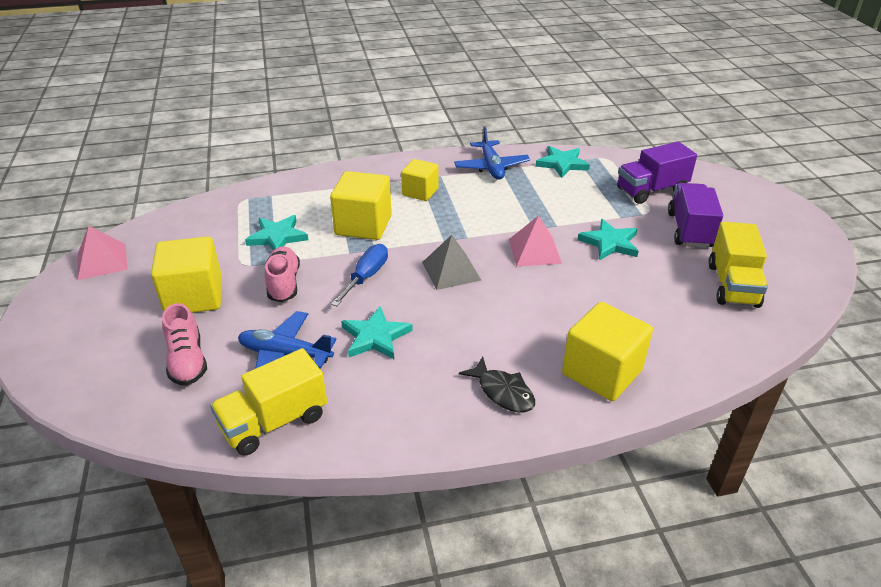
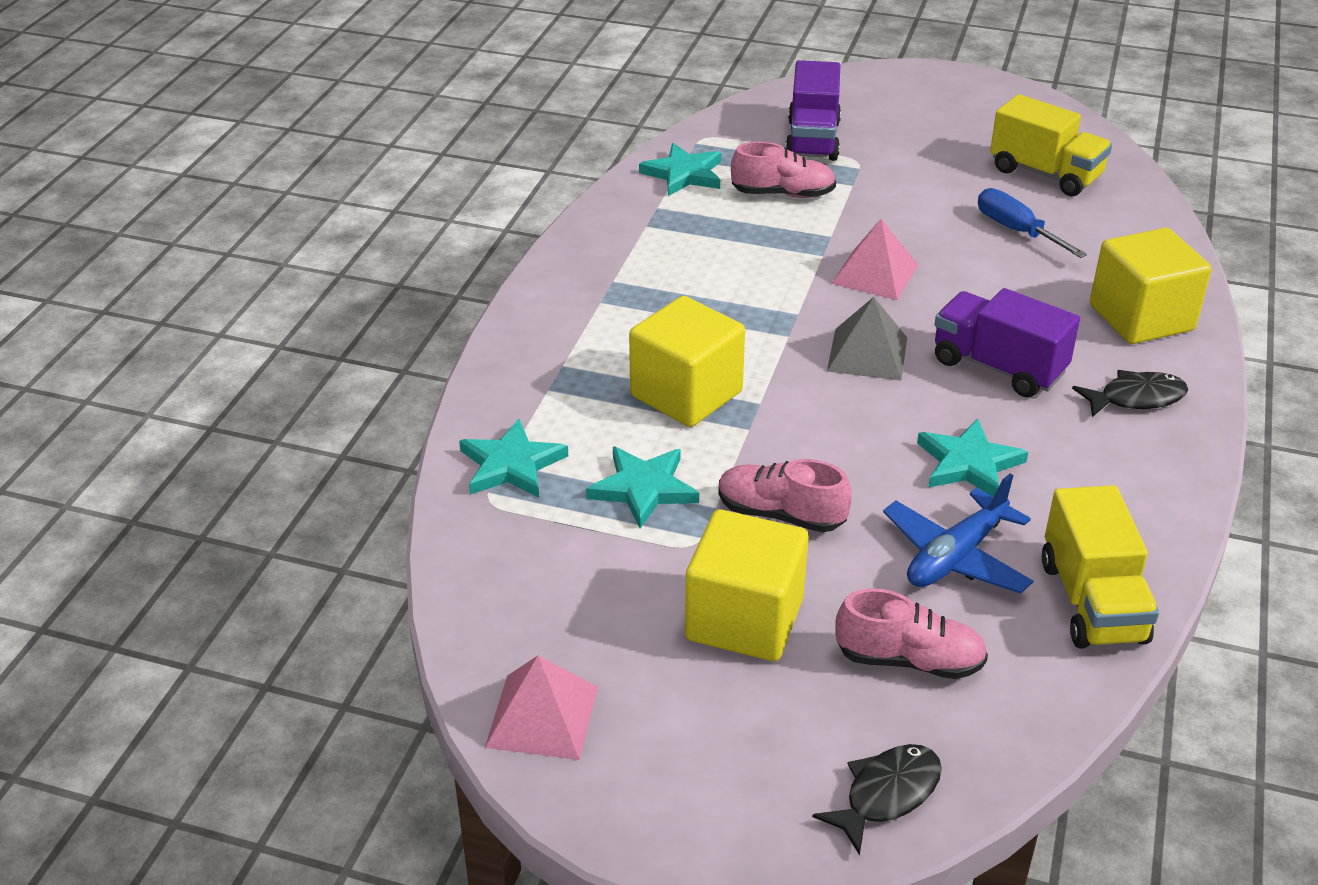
camera: 60 degrees left, 0 degrees up
(80, 381) = (886, 795): none -> black fish
(366, 277) = (824, 431): blue screwdriver -> blue screwdriver (1016, 230)
(420, 192) = (641, 314): yellow cube -> none
(491, 167) = (633, 231): blue plane -> none
(581, 198) = (783, 194): none -> pink shoe
(610, 243) = (902, 214): turquoise star -> turquoise star (511, 465)
(689, 230) = (920, 153): purple truck -> purple truck (998, 367)

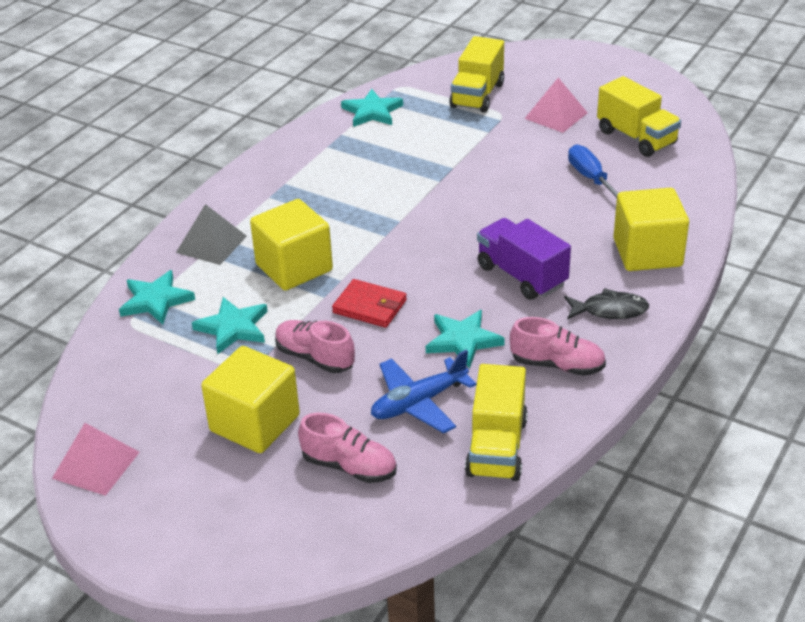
camera: 15 degrees right, 0 degrees up
(783, 194) = (435, 133): pink shoe -> pink shoe (557, 365)
(812, 140) = (477, 95): purple truck -> yellow truck
(819, 434) = (370, 306): none -> red wallet
(867, 354) = (433, 255): grey pyramid -> grey pyramid (211, 244)
(875, 274) = (469, 198): pink pyramid -> pink pyramid (556, 115)
(886, 795) = (288, 550): black fish -> none

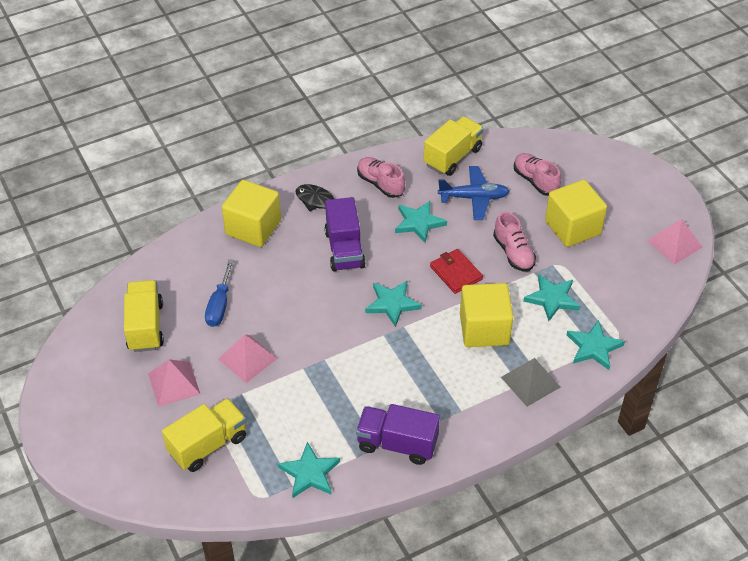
camera: 150 degrees left, 10 degrees up
(311, 154) = (397, 444): none -> purple truck
(415, 249) = (392, 304): none -> turquoise star
(512, 154) = (248, 358): none -> pink pyramid

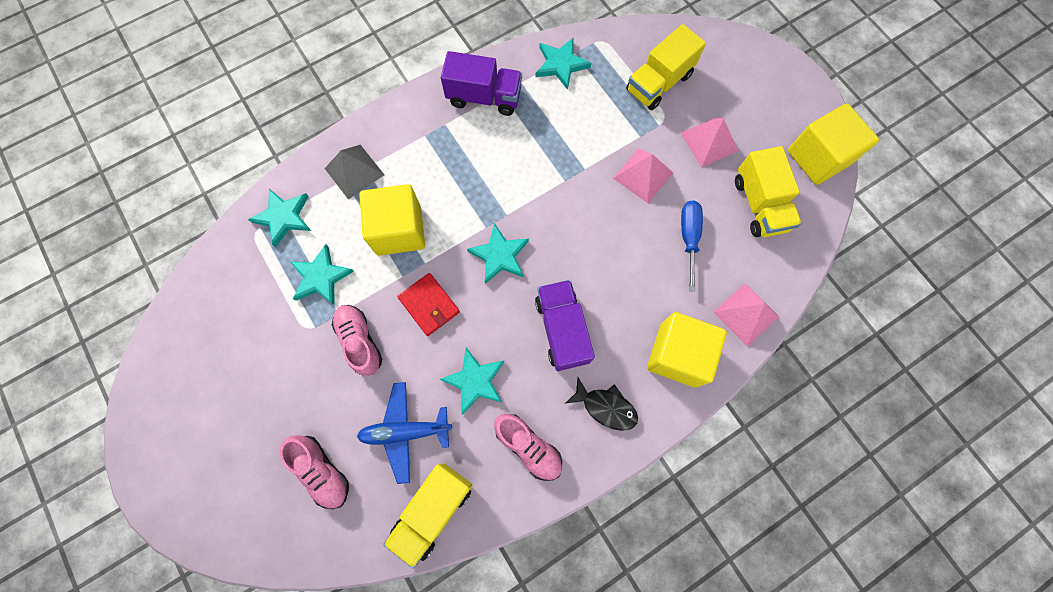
camera: 175 degrees right, 25 degrees up
(572, 227) = (283, 389): yellow cube -> yellow cube (818, 157)
(674, 244) = (161, 373): pink pyramid -> pink pyramid (746, 314)

